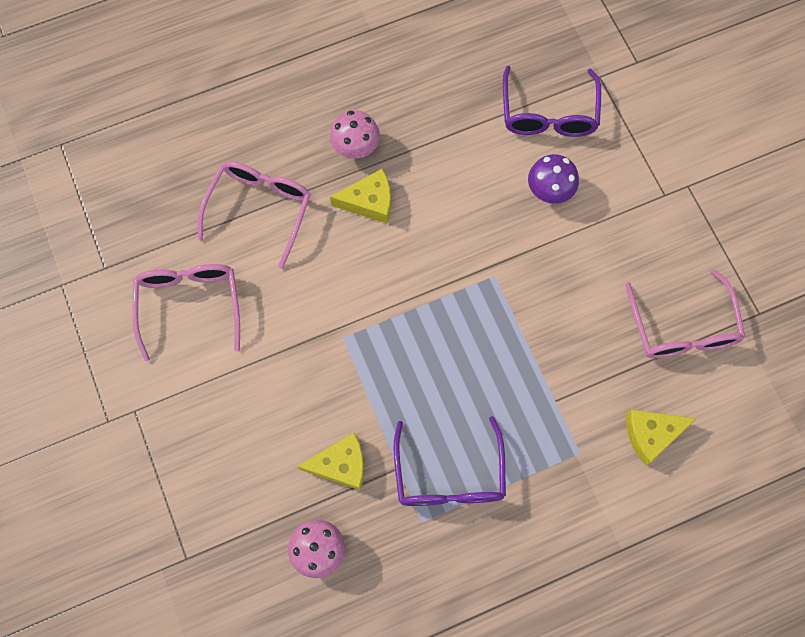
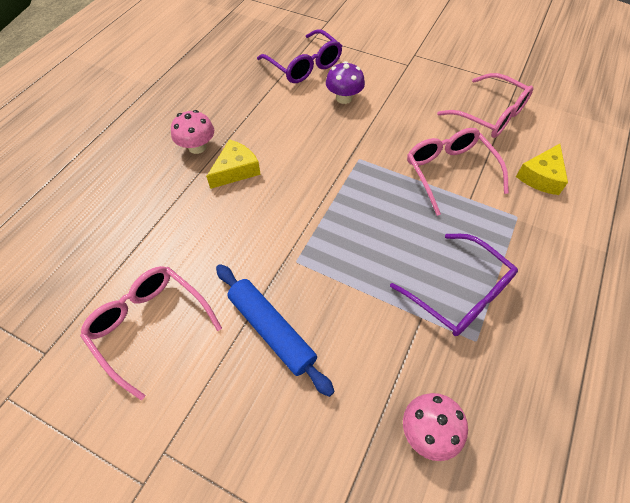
camera: 40 degrees left, 15 degrees down
(260, 209) = (156, 223): pink glasses -> pink glasses (449, 172)
(274, 382) = (271, 330): none -> blue rolling pin
(340, 465) = (379, 349): yellow cheese -> none

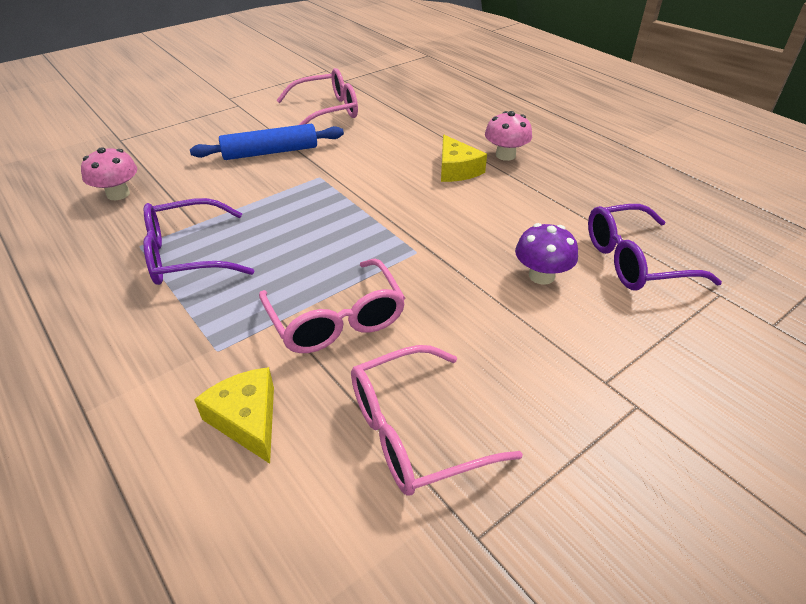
camera: 115 degrees right, 15 degrees down
(449, 172) = (336, 320): pink glasses -> pink glasses turned 60 degrees clockwise

